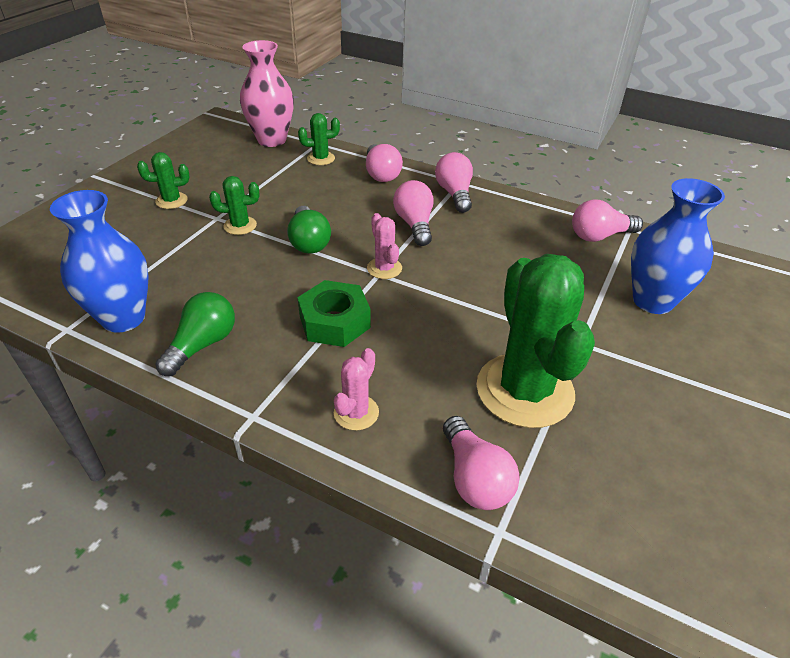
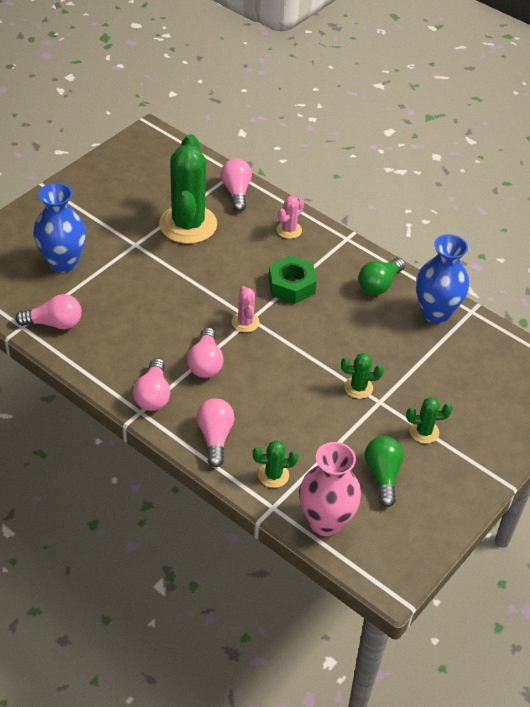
camera: 170 degrees left, 5 degrees up
(309, 242) = (300, 359): green light bulb -> green light bulb (382, 475)

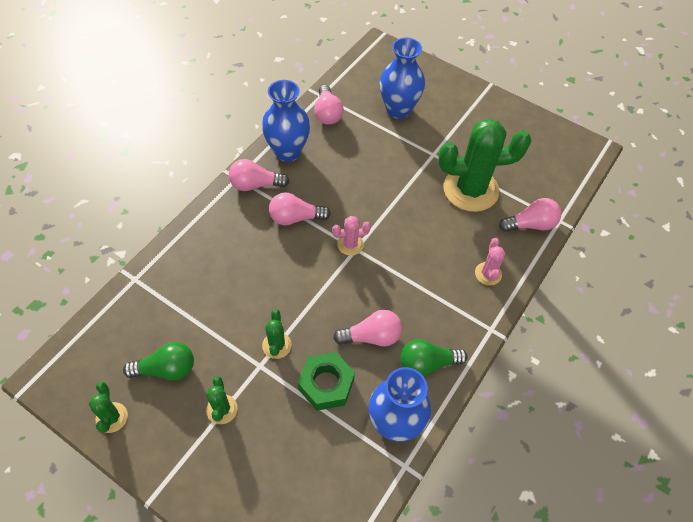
camera: 85 degrees right, 10 degrees up
(108, 363) = (287, 152): none -> blue vase
(215, 437) = (210, 231): pink light bulb -> pink light bulb (371, 336)
(273, 475) = (169, 278): green cactus -> green cactus (112, 417)
(289, 230) = (488, 274): pink cactus -> pink cactus turned 60 degrees clockwise
(291, 285) = (407, 280): green nut -> green nut (326, 384)
(325, 522) = (116, 321): pink vase -> none
(379, 284) = (427, 363): green light bulb -> green light bulb turned 45 degrees counterclockwise

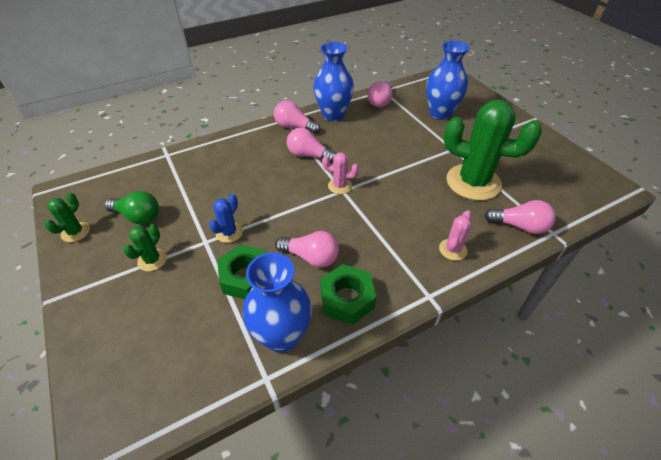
camera: 30 degrees right, 10 degrees down
(276, 345) = (229, 233): green cactus -> blue cactus
(427, 363) = (347, 299): green light bulb -> green nut

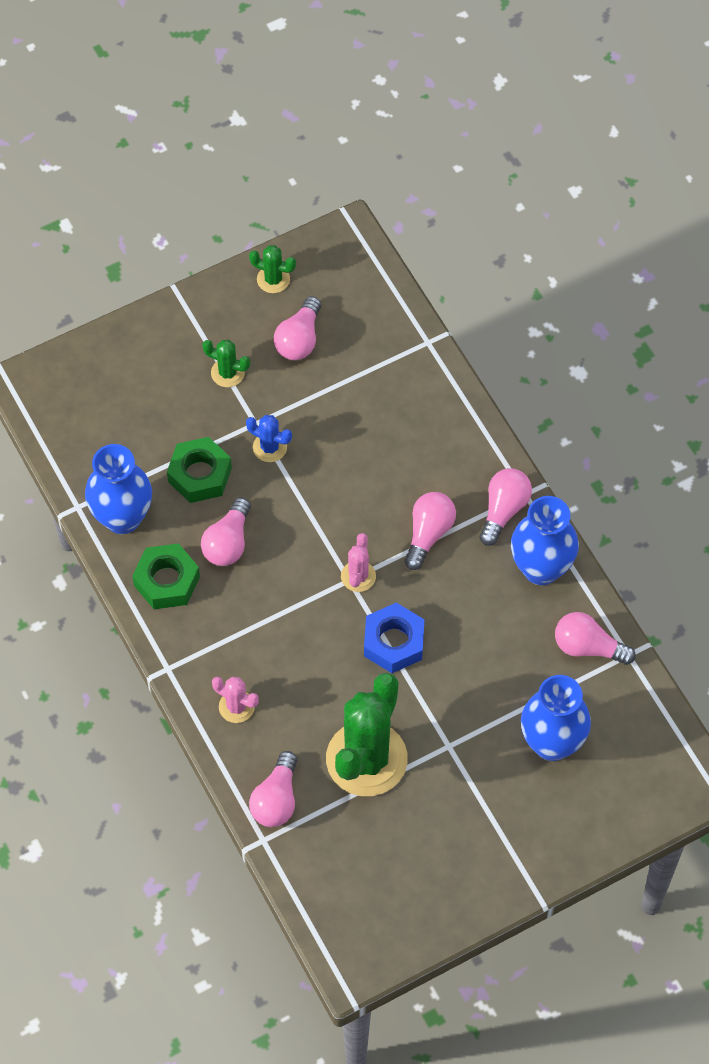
camera: 90 degrees right, 15 degrees up
(138, 216) = (299, 339): green light bulb -> pink light bulb
(387, 170) = (394, 642): none -> blue nut

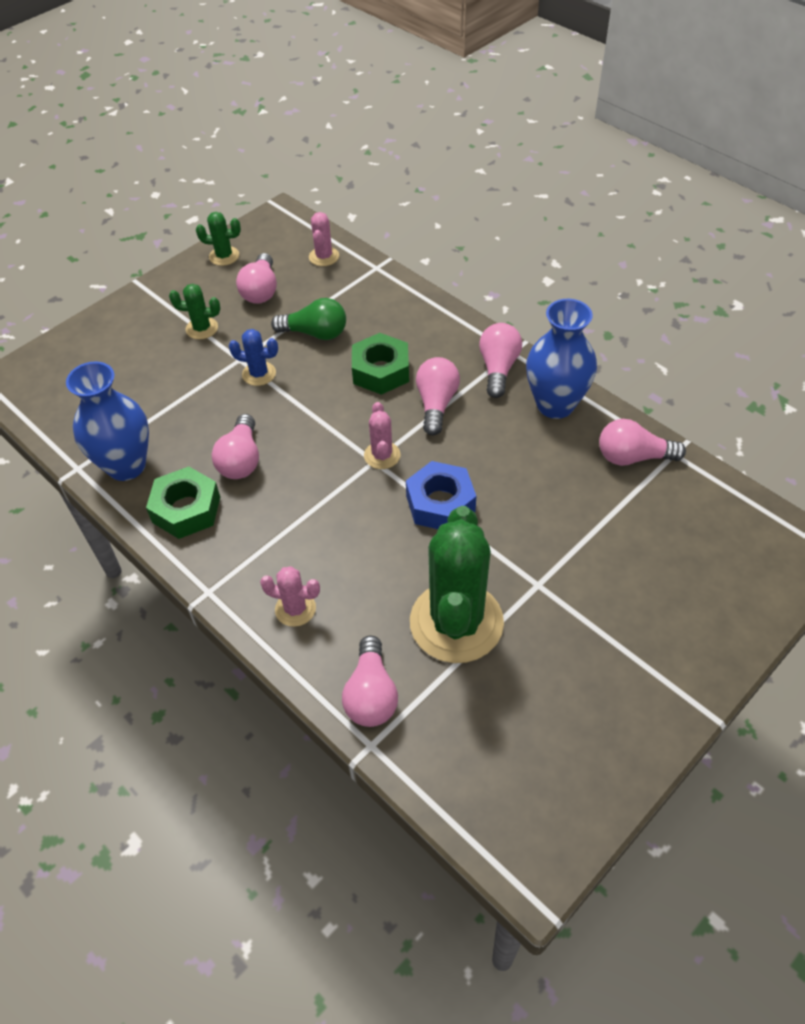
camera: 15 degrees left, 10 degrees down
(199, 475) = (196, 411): green nut -> green nut (380, 371)
(338, 412) = (315, 333): none -> green light bulb
(377, 311) = (324, 257): none -> pink cactus
(552, 743) = (642, 552): blue vase -> none

